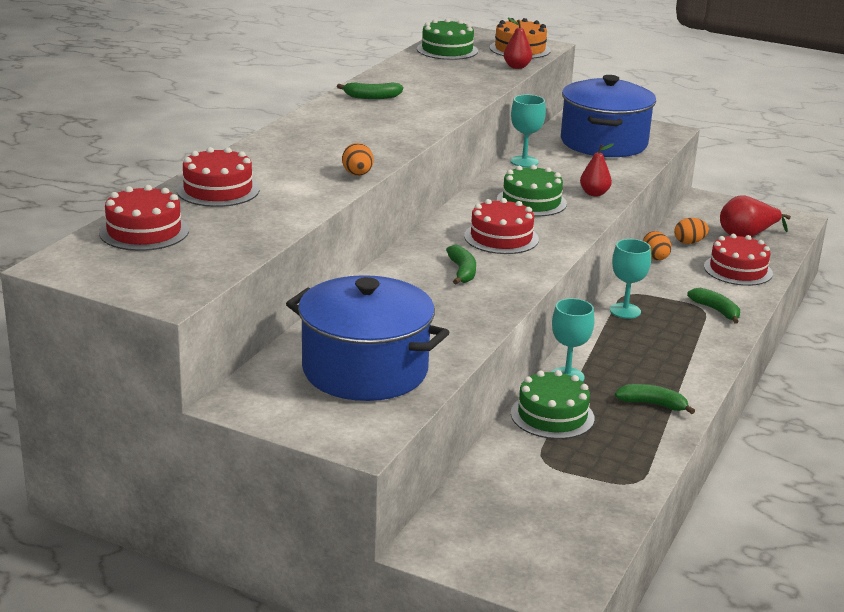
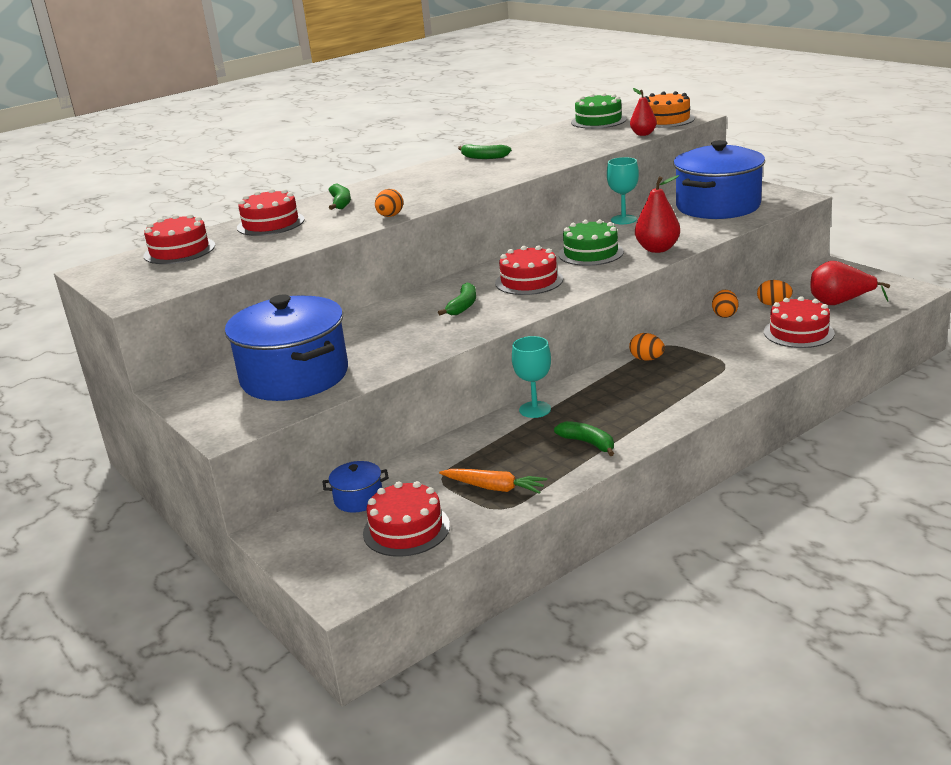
camera: 30 degrees right, 0 degrees up
(481, 497) = (358, 499): none -> blue pot
(552, 415) = (487, 441): green cake -> none
(563, 519) = (406, 529): none -> red cake
(594, 193) = (657, 249): red pear -> red pear, size x1.51
(607, 463) = (494, 488): none -> orange carrot
(625, 311) = (647, 359): turquoise goblet -> orange egg
(716, 310) = (737, 367): green banana -> green banana (341, 203)

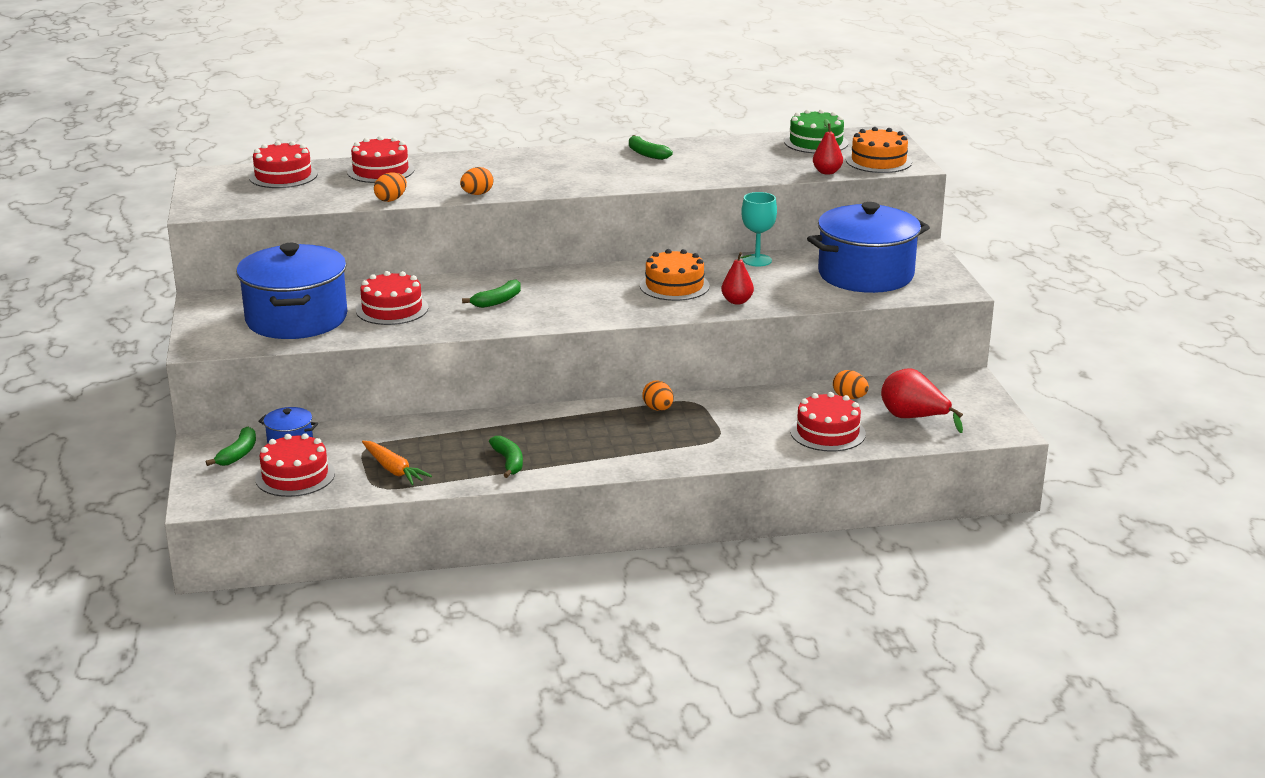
camera: 25 degrees right, 0 degrees up
(341, 203) = (460, 167): green banana -> green banana (238, 454)
(529, 281) = (582, 295): red cake -> red cake (392, 309)
(535, 409) = (506, 419): turquoise goblet -> none
(591, 253) = (674, 286): green cake -> orange cake
(657, 249) = (737, 301): red pear -> red pear, size x0.66
(724, 315) = (788, 392): orange egg -> orange egg (391, 199)

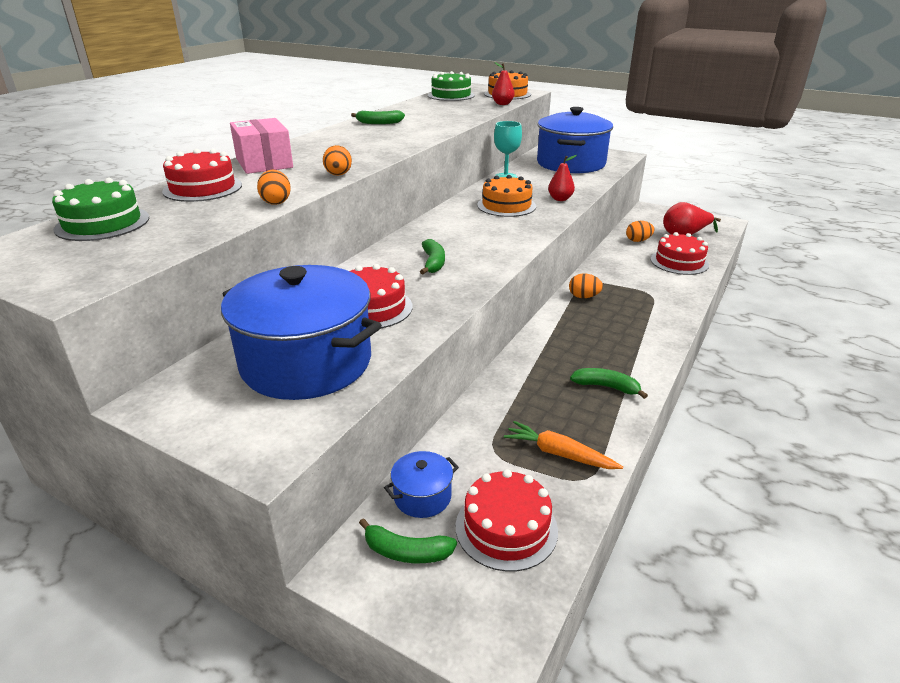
camera: 50 degrees left, 5 degrees up
(238, 454) = (406, 552): green banana -> green banana turned 135 degrees clockwise
(283, 176) = (102, 223): red cake -> green cake
(393, 470) = (559, 454): orange carrot -> orange carrot turned 150 degrees counterclockwise
(462, 164) = (264, 163): none -> pink box

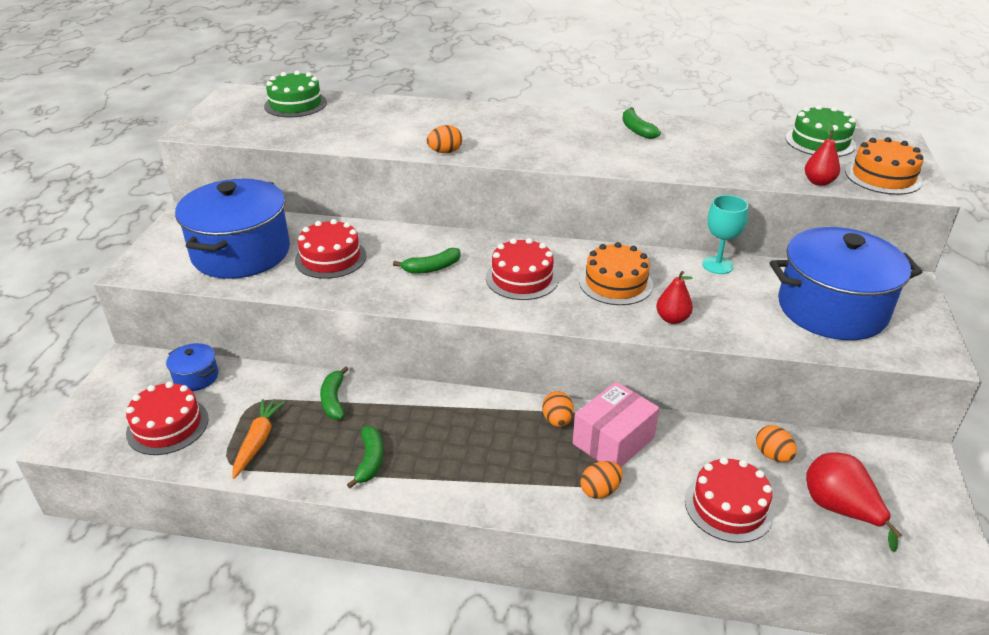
camera: 70 degrees right, 5 degrees up
(202, 188) = (380, 111): red cake -> red cake (522, 278)
(264, 163) = (456, 115): pink box -> pink box (613, 440)
(276, 202) = (363, 145): orange egg -> orange egg (600, 490)
(406, 552) = (142, 383): green banana -> green banana (334, 400)

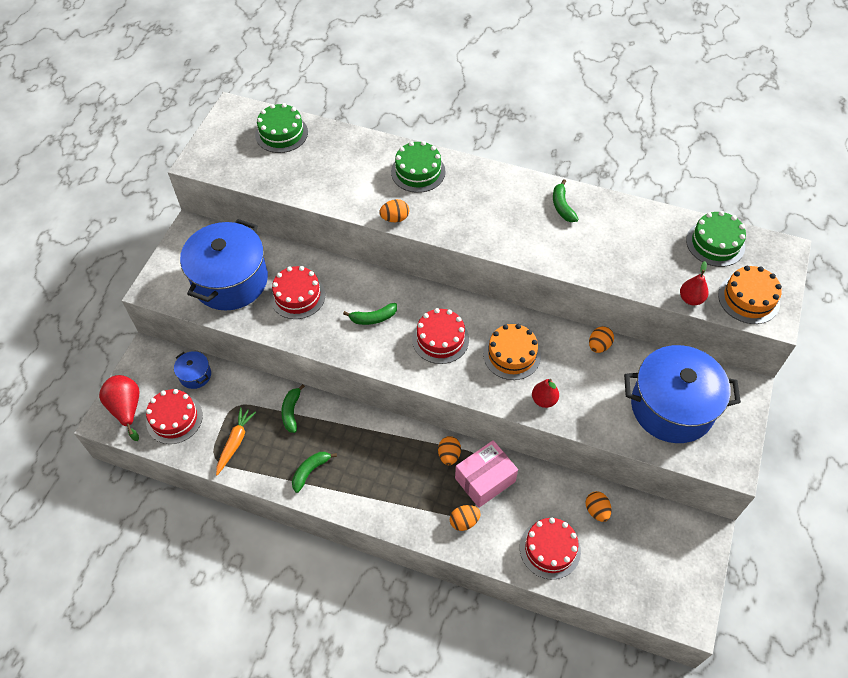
camera: 10 degrees right, 20 degrees up
(370, 461) = (310, 471): green banana -> green banana turned 150 degrees counterclockwise
(462, 118) = (418, 172): none -> green cake
(717, 265) = (599, 346): turquoise goblet -> orange egg
(839, 509) = (627, 563): red pear -> red pear (126, 409)

